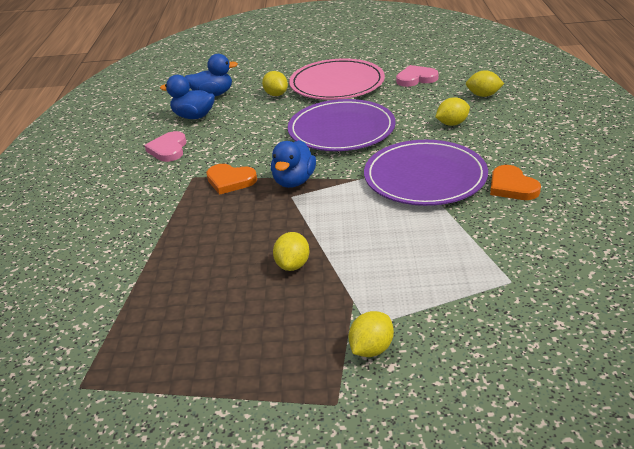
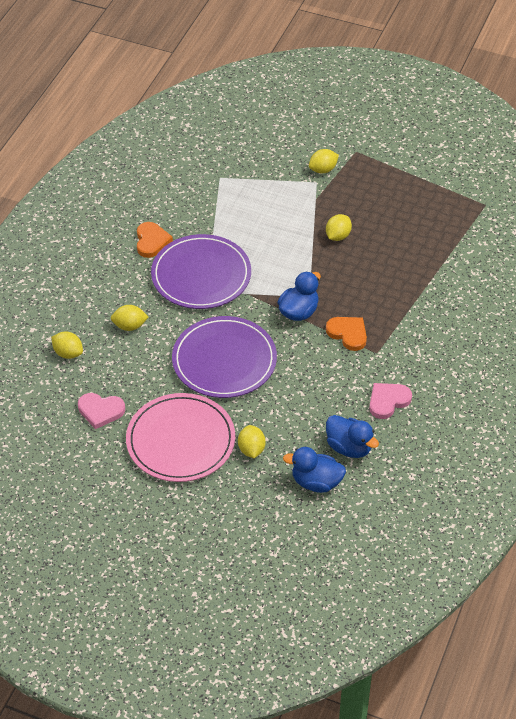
camera: 160 degrees left, 15 degrees up
(168, 149) = (388, 401): pink heart -> pink heart turned 150 degrees counterclockwise

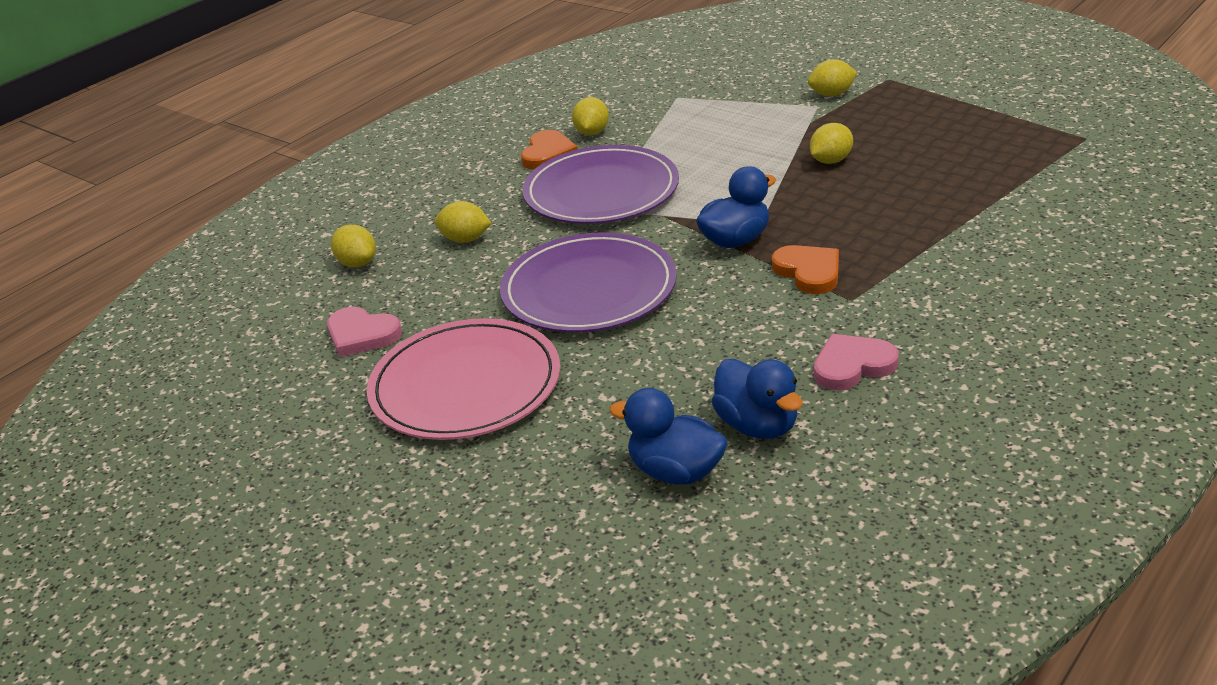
camera: 20 degrees right, 15 degrees down
(251, 449) = (579, 410): yellow lemon -> yellow lemon (592, 132)

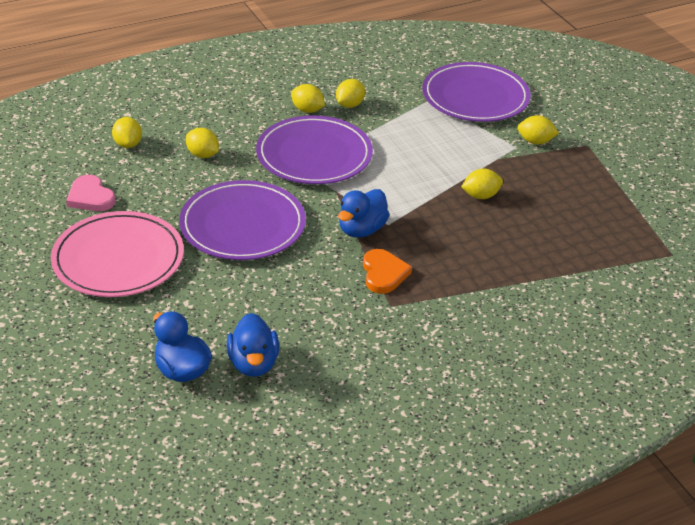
camera: 20 degrees right, 5 degrees up
(548, 154) = (307, 110): orange heart -> yellow lemon
(723, 79) = (475, 97): none -> purple plate
(735, 240) = (361, 230): blue duck -> blue duck turned 135 degrees clockwise
(852, 366) = (345, 351): pink heart -> none

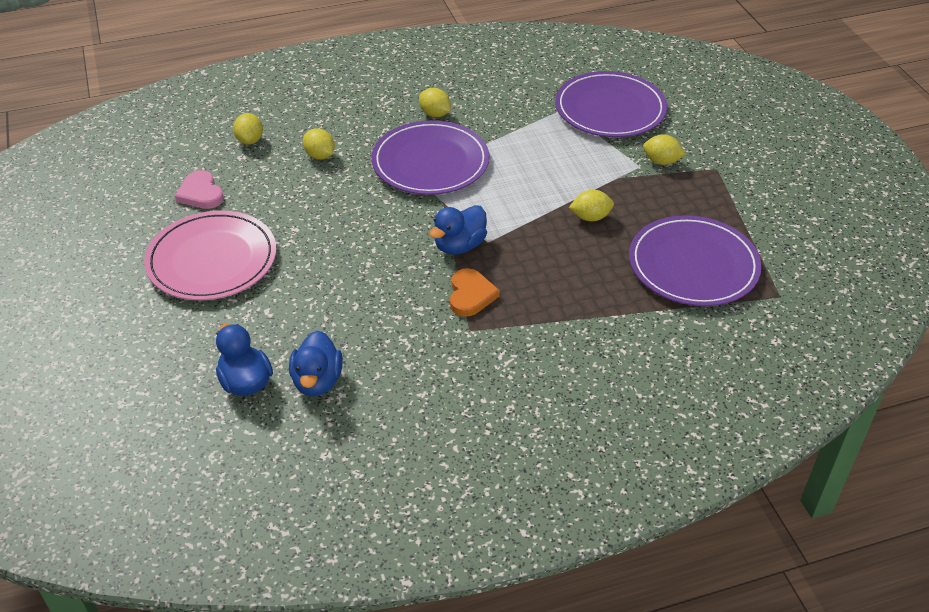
camera: 10 degrees right, 5 degrees up
(242, 225) = (341, 232): purple plate -> purple plate (693, 265)
(349, 105) = (478, 111): yellow lemon -> none

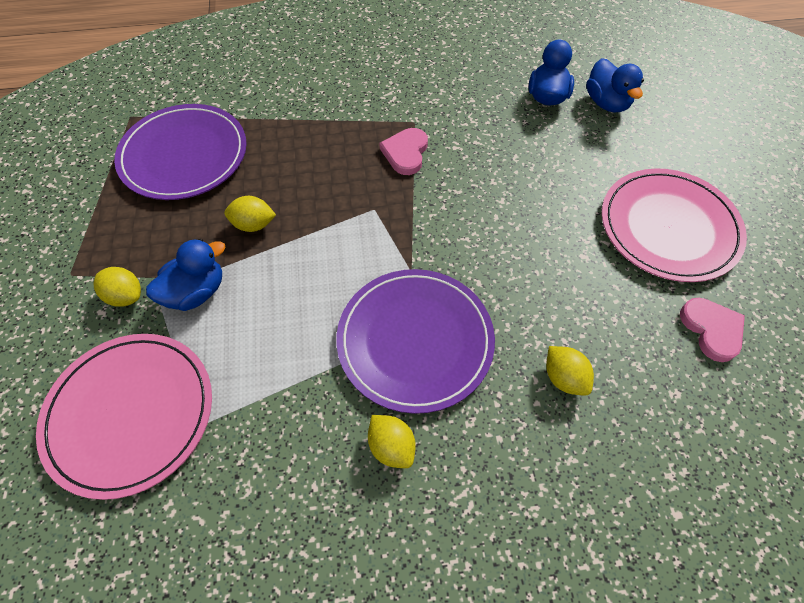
camera: 170 degrees left, 15 degrees up
(250, 140) = (670, 429): yellow lemon -> none
(459, 246) = (404, 208): blue duck -> blue duck (196, 292)
(471, 295) = (405, 153): orange heart -> pink heart
(610, 109) = (130, 414): purple plate -> pink plate

